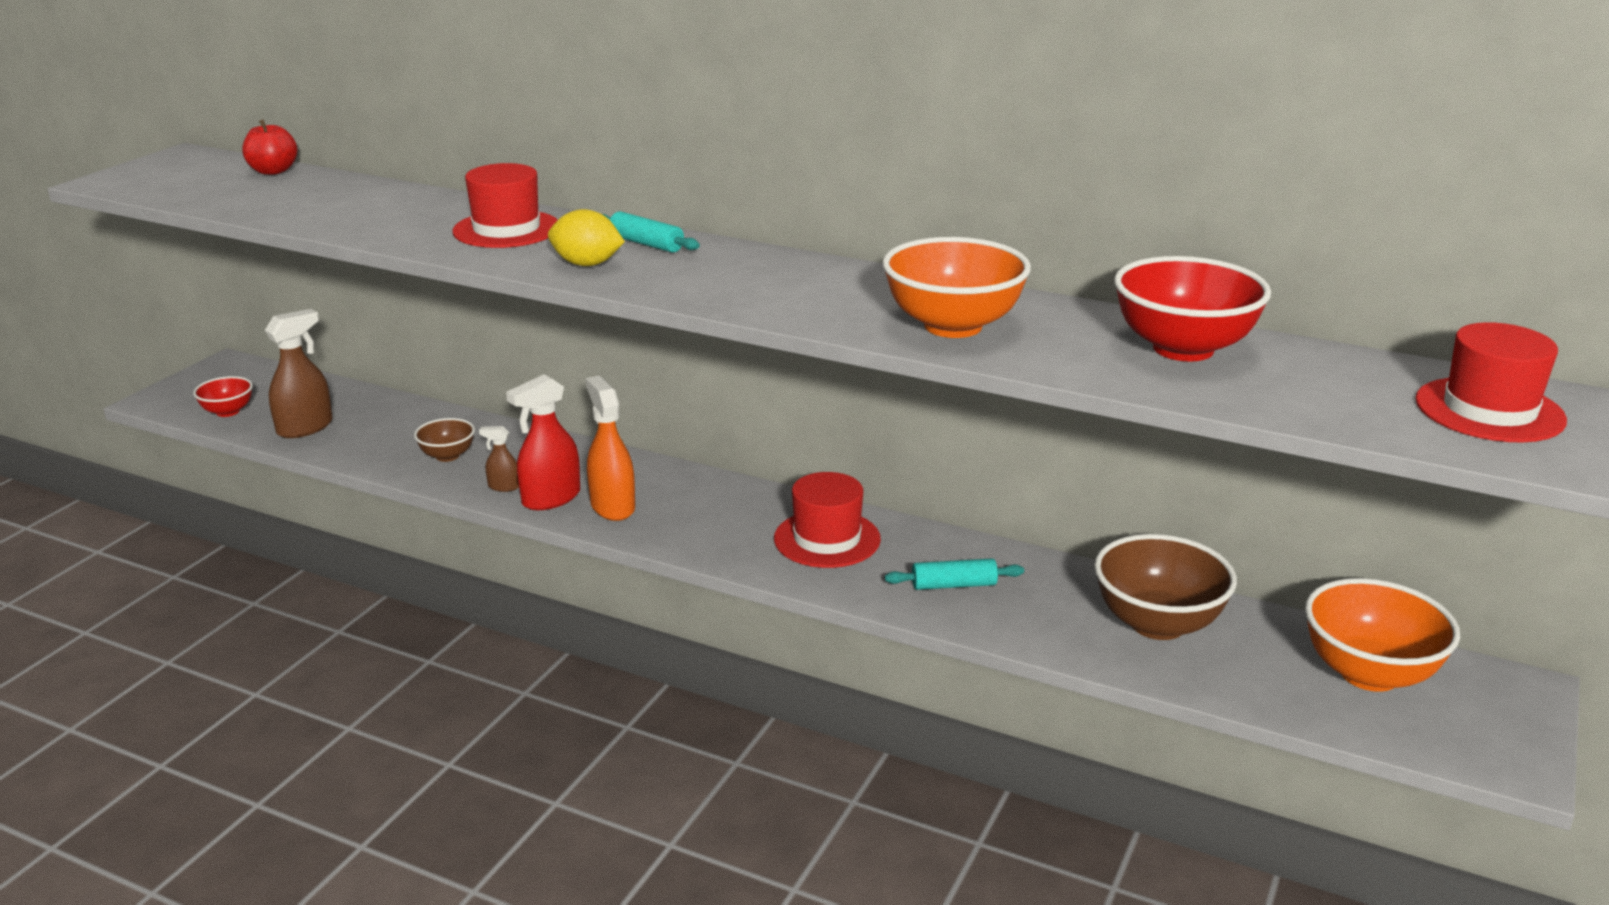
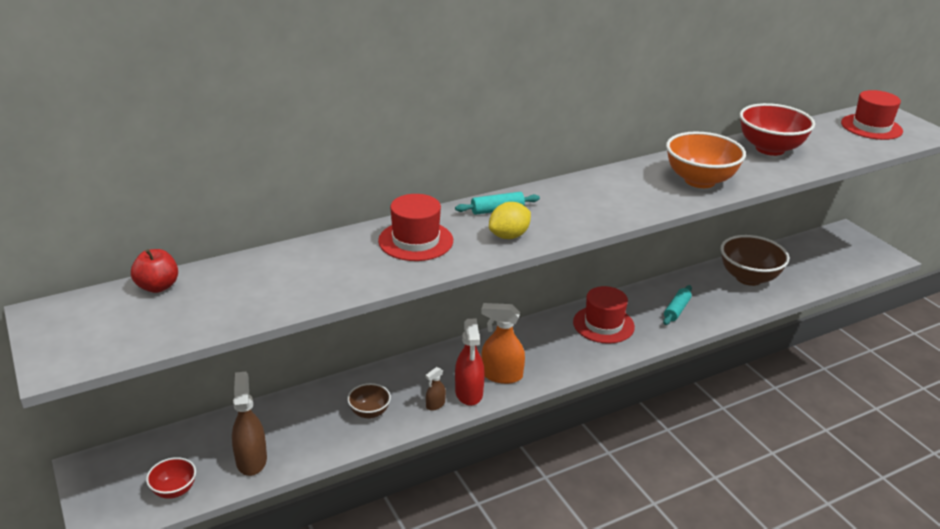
camera: 55 degrees left, 5 degrees up
(1369, 674) = (816, 253): orange bowl -> none

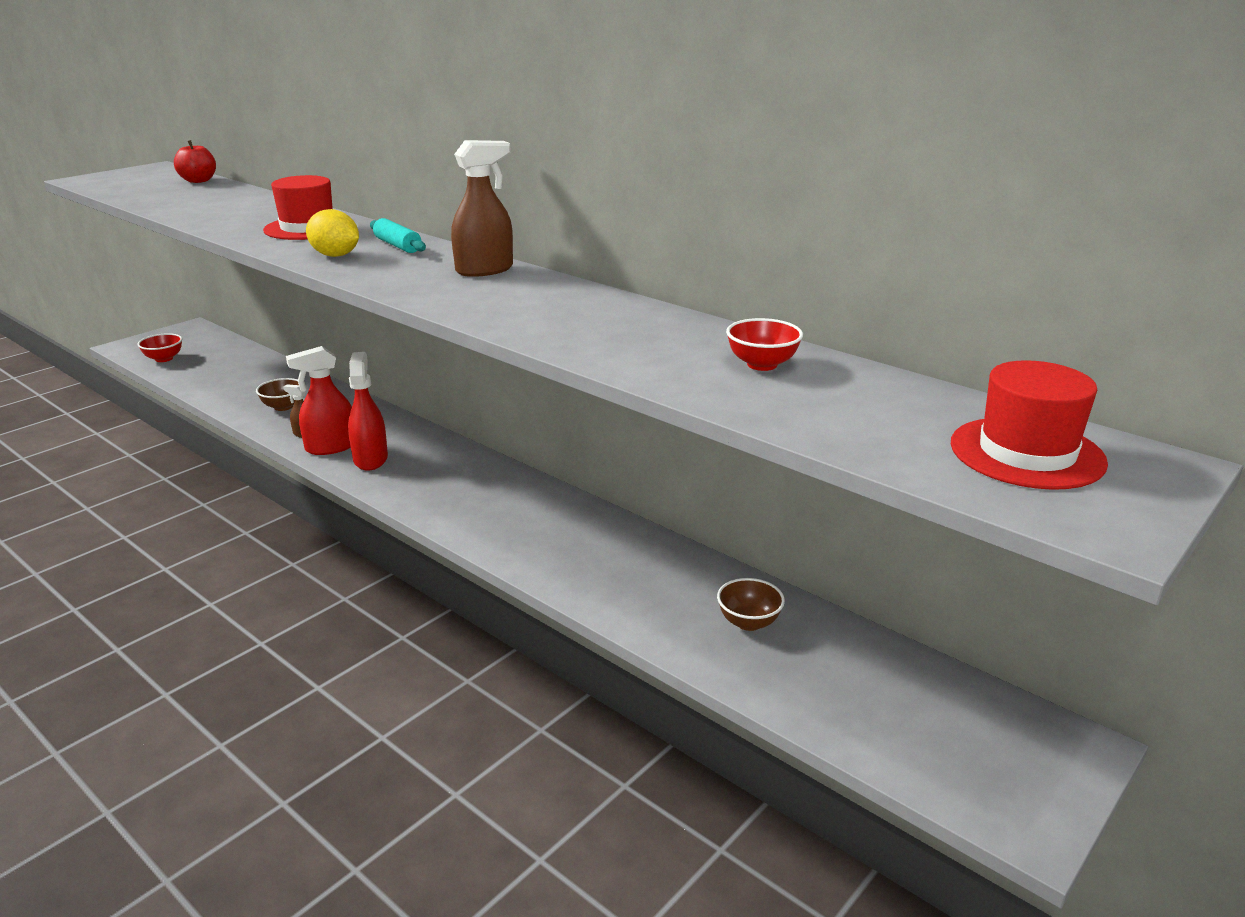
camera: 70 degrees right, 5 degrees down
(251, 460) = (204, 375): brown spray bottle -> brown spray bottle (485, 270)
(501, 375) = (370, 459): orange spray bottle -> red spray bottle
(603, 324) = (515, 507): red hat -> none
(676, 310) = (592, 560): turquoise rolling pin -> none
(699, 181) = (573, 326): orange bowl -> none
(748, 278) = (748, 622): brown bowl -> brown bowl, size x0.53
(770, 149) = (762, 364): red bowl -> red bowl, size x0.53

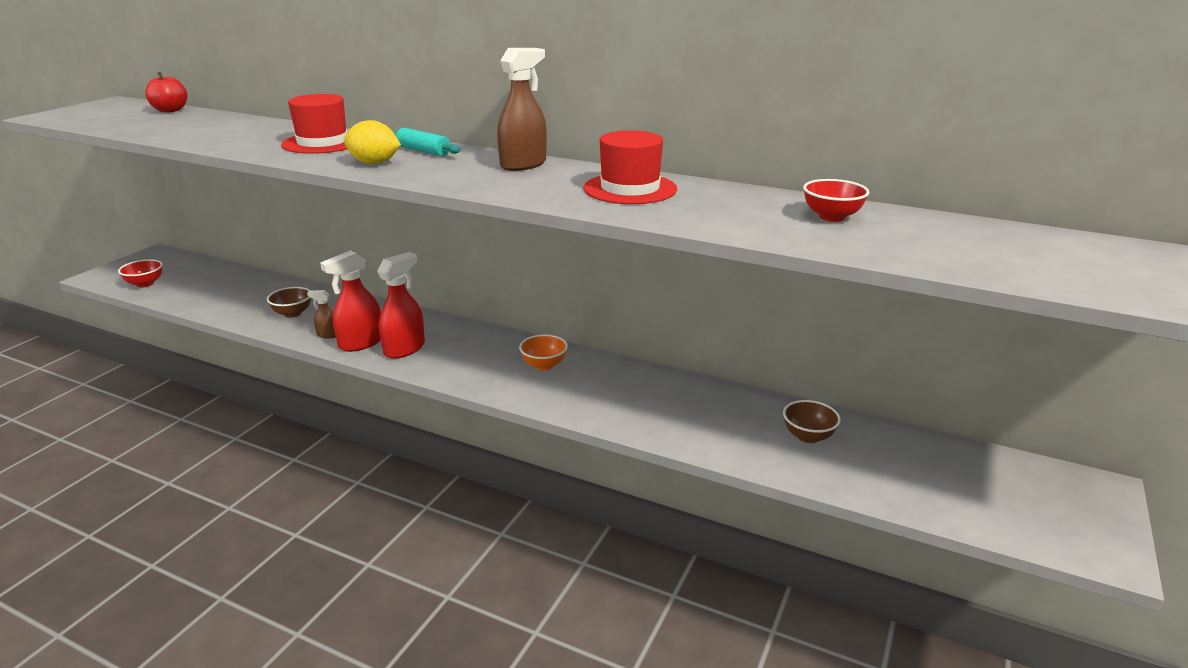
camera: 15 degrees left, 0 degrees up
(370, 459) = (404, 349): red spray bottle -> red spray bottle turned 60 degrees clockwise
(503, 497) = (544, 365): none -> orange bowl
(1027, 453) = (1092, 260): red hat -> red hat (630, 189)

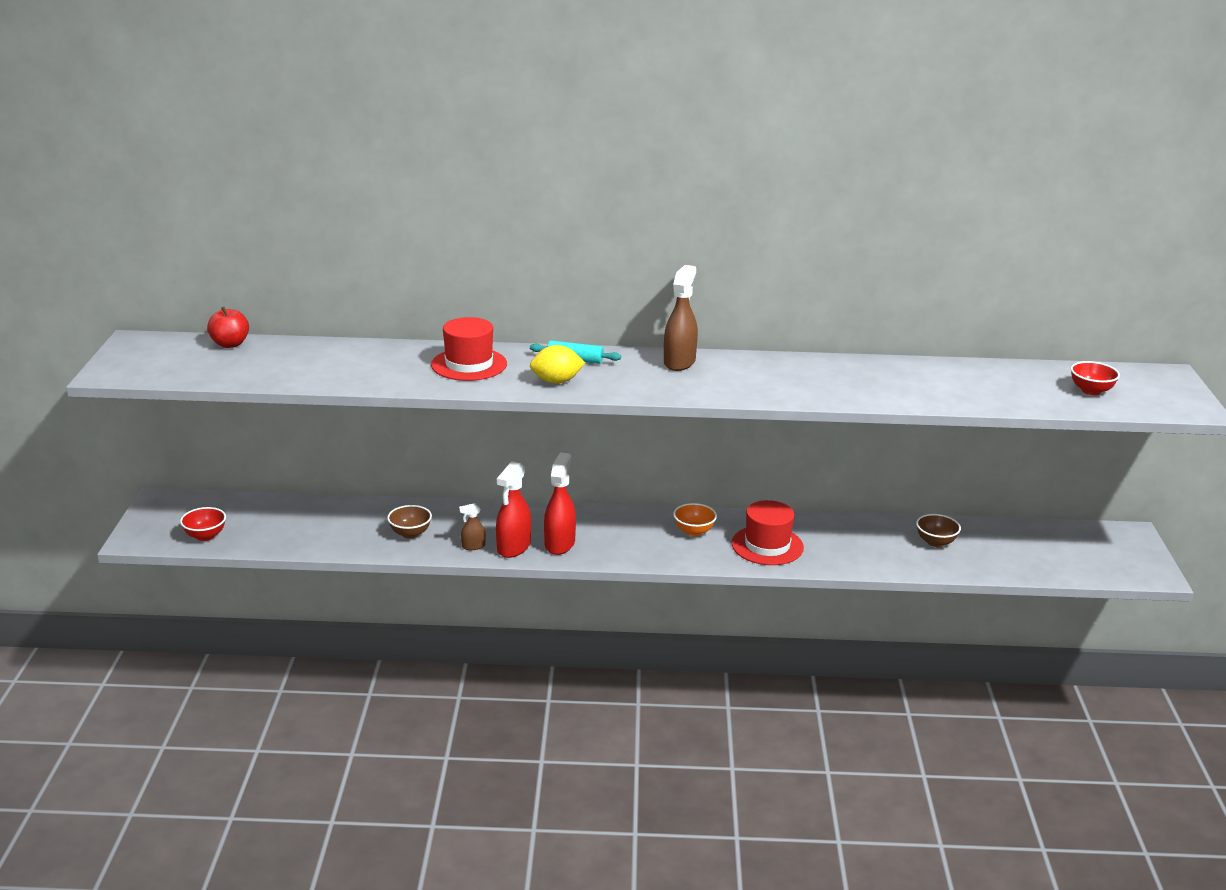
camera: 25 degrees left, 0 degrees up
(630, 189) = (792, 374): red hat -> red hat (767, 545)
(831, 217) = (951, 377): red bowl -> red bowl (1091, 391)

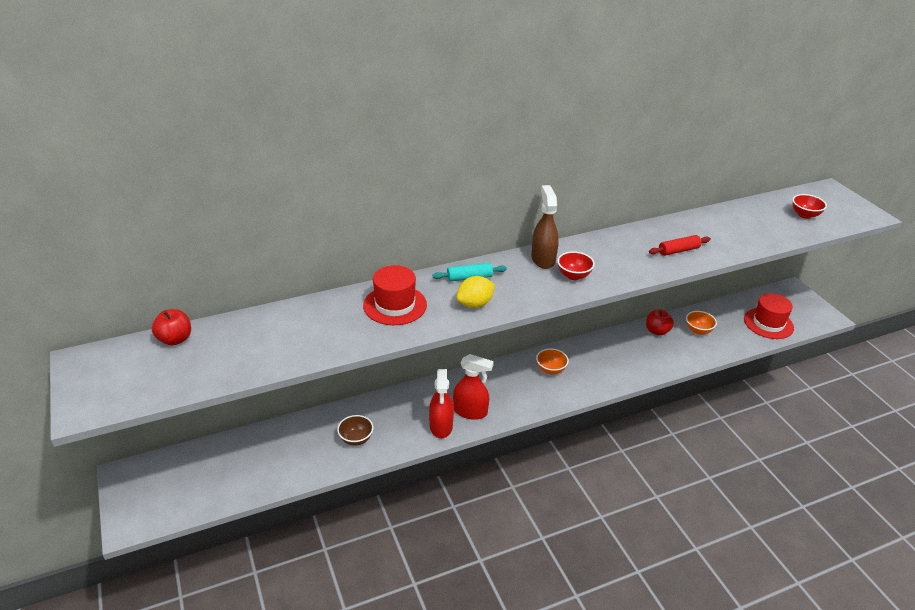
camera: 25 degrees left, 10 degrees up
(205, 536) = (189, 499): red bowl -> red bowl (574, 275)
(473, 546) = (411, 435): brown spray bottle -> none
(559, 543) = (470, 411): red spray bottle -> red spray bottle turned 120 degrees clockwise
(767, 545) = (604, 367): red hat -> red hat (768, 323)
(862, 388) = (678, 250): none -> red rolling pin
(875, 529) = (657, 331): none -> red apple
(935, 542) = (698, 330): brown bowl -> orange bowl

